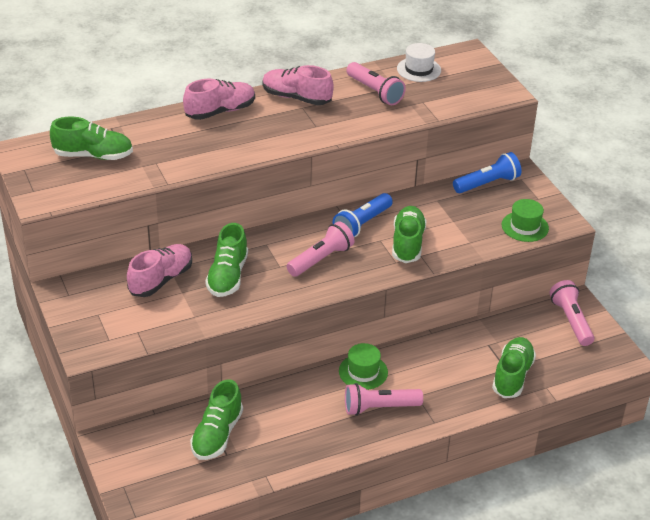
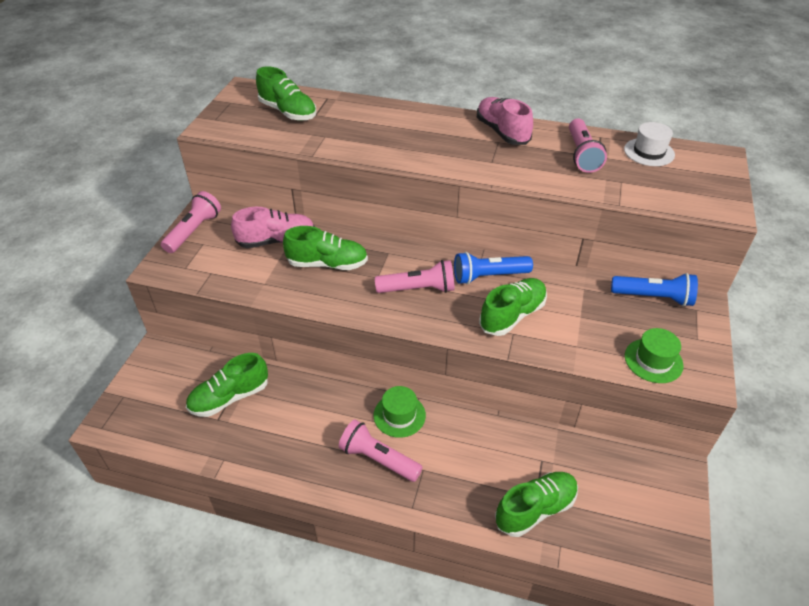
camera: 40 degrees right, 5 degrees up
(220, 111) = (424, 118): pink shoe -> none
(228, 276) = (327, 264): green shoe -> green shoe turned 135 degrees counterclockwise
(571, 321) = (655, 488): pink flashlight -> pink flashlight (194, 231)

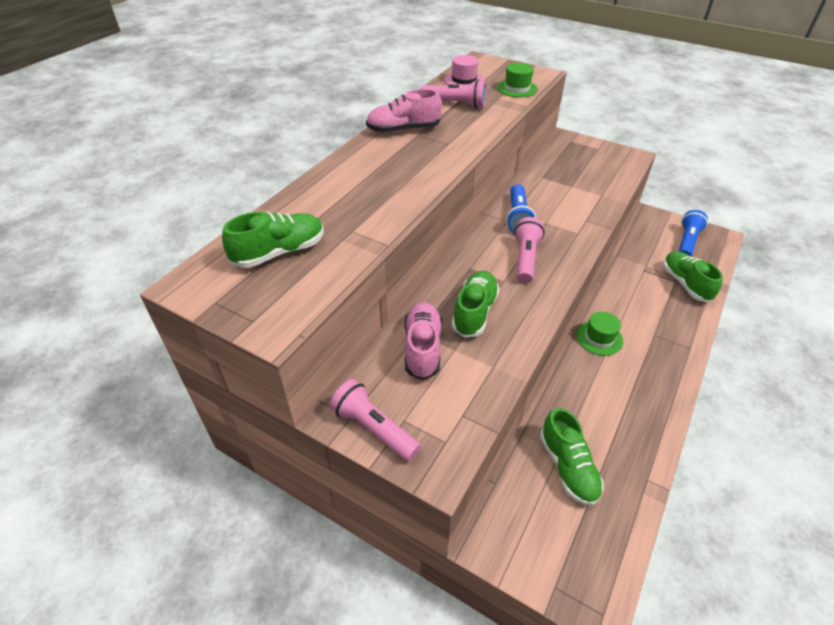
camera: 75 degrees left, 0 degrees up
(378, 459) = (644, 360): pink flashlight -> none
(512, 315) = (566, 216): green shoe -> none
(649, 152) = (464, 80): white hat -> pink hat
(653, 297) = (556, 153): blue flashlight -> blue flashlight (687, 242)
(653, 360) = (617, 169): green hat -> green hat (517, 88)

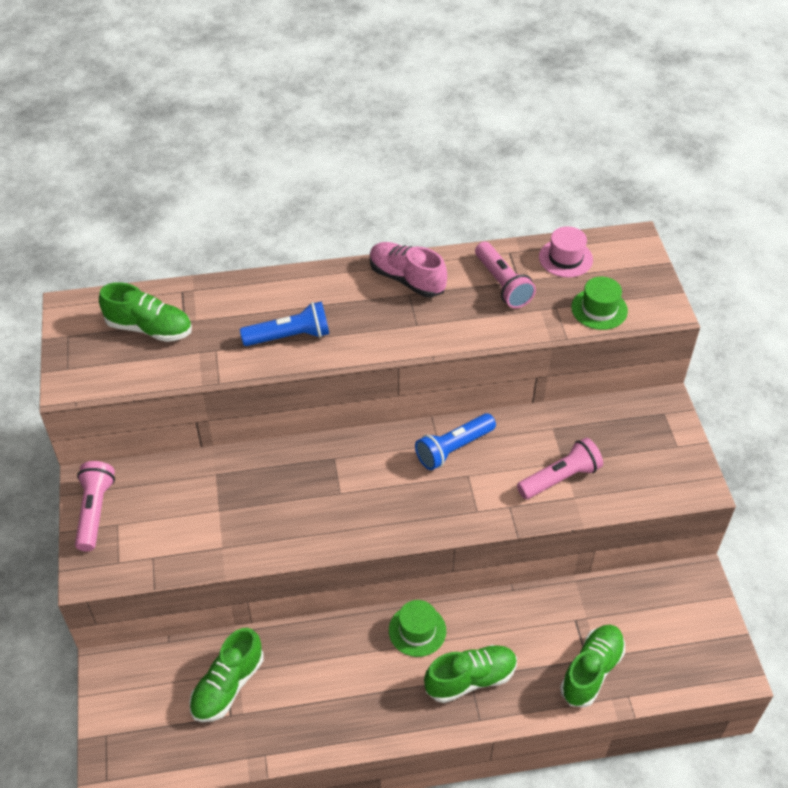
camera: 50 degrees right, 5 degrees up
(422, 348) = (201, 488): pink shoe -> none
(474, 312) = (276, 497): green shoe -> green shoe (470, 679)
(525, 258) = (390, 491): pink flashlight -> pink flashlight (560, 478)
(687, 242) = (681, 640): blue flashlight -> blue flashlight (289, 336)

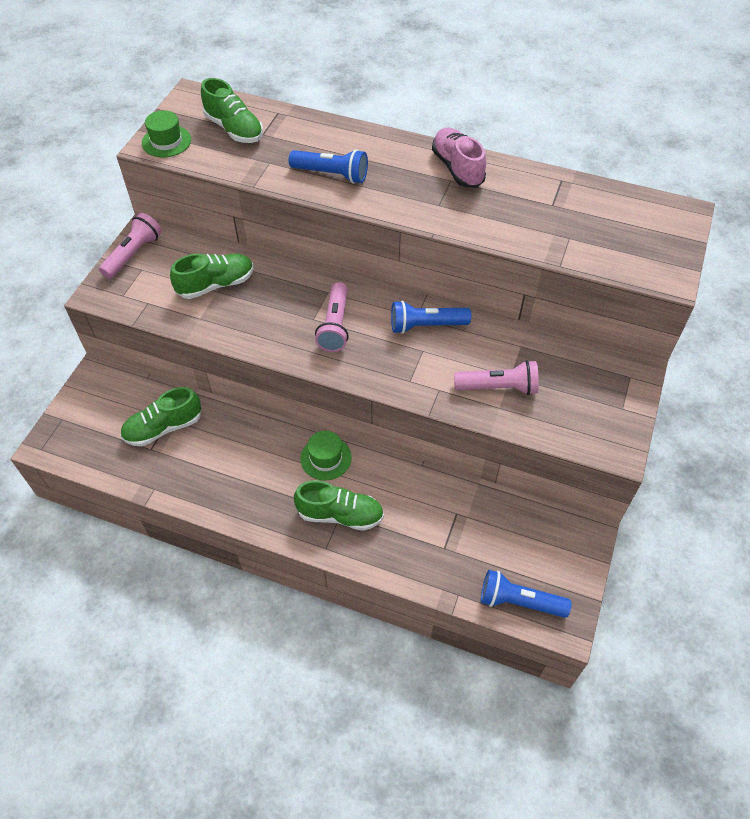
camera: 30 degrees right, 5 degrees up
(502, 284) = (535, 202): pink flashlight -> pink flashlight (335, 326)
(565, 258) = (608, 203): pink hat -> none
(591, 671) = (441, 559): green shoe -> green shoe (216, 284)
(599, 309) = (608, 254): green hat -> green hat (166, 141)
(683, 672) = (519, 601): none -> blue flashlight

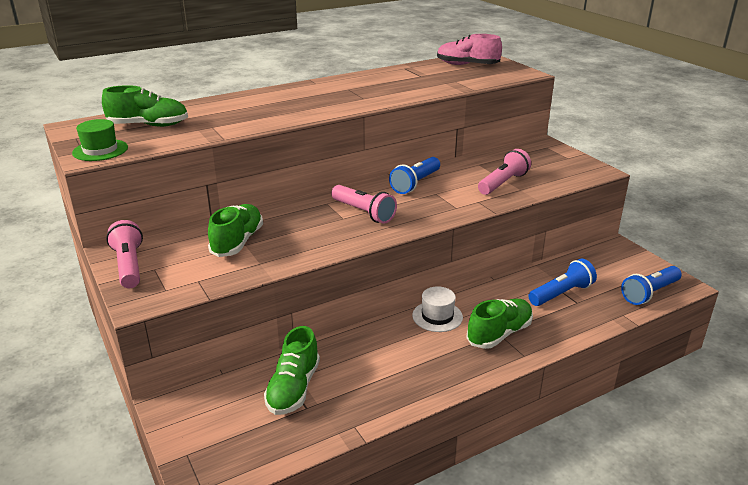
camera: 50 degrees left, 25 degrees down
(326, 458) = (437, 316): green hat -> white hat
(331, 174) = (269, 114): blue flashlight -> blue flashlight (561, 294)
(457, 168) = (341, 84): pink shoe -> pink shoe (467, 65)

